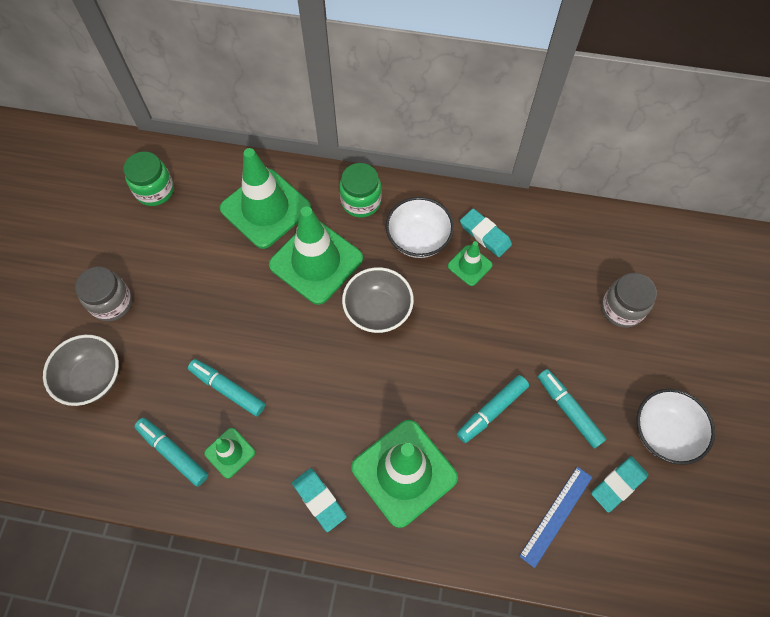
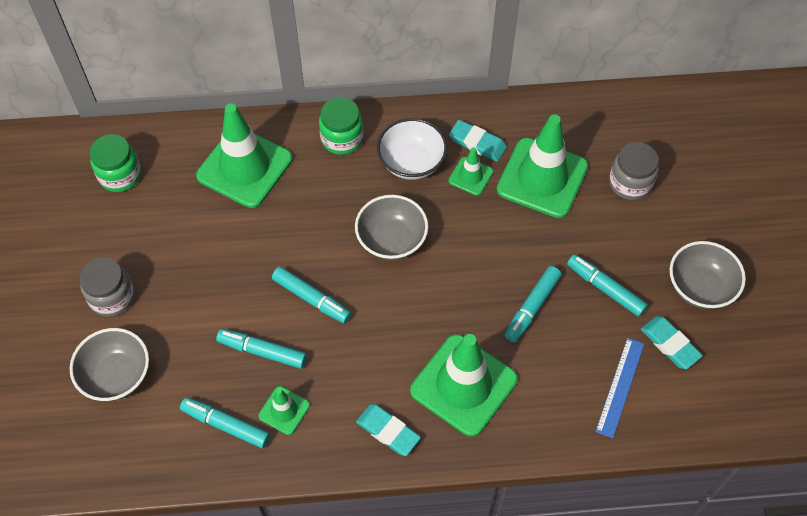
camera: 15 degrees left, 5 degrees down
(287, 349) = (311, 299): none -> turquoise marker
(316, 262) = (314, 208): green traffic cone -> green traffic cone (542, 178)
(618, 484) = (670, 344): turquoise eraser -> turquoise eraser turned 75 degrees counterclockwise
(664, 432) = (700, 287): white bowl -> grey bowl

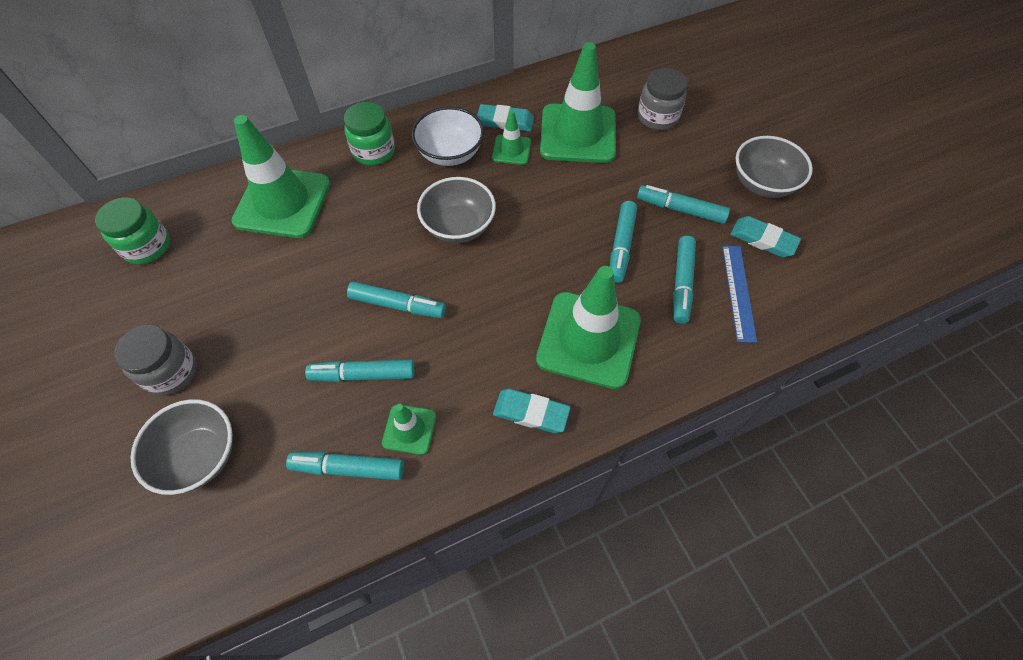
camera: 20 degrees left, 0 degrees up
(571, 361) = (682, 283): none -> turquoise marker

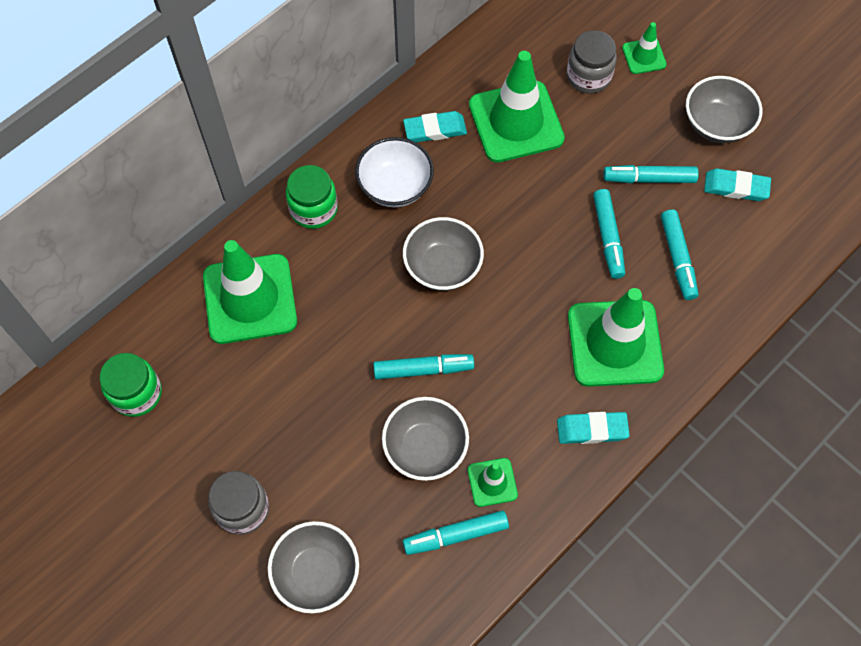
camera: 20 degrees left, 5 degrees up
(363, 375) = (425, 448): turquoise marker -> grey bowl
(511, 150) = (456, 162): green traffic cone -> green traffic cone (644, 56)
(738, 292) = (731, 250): blue ruler -> none

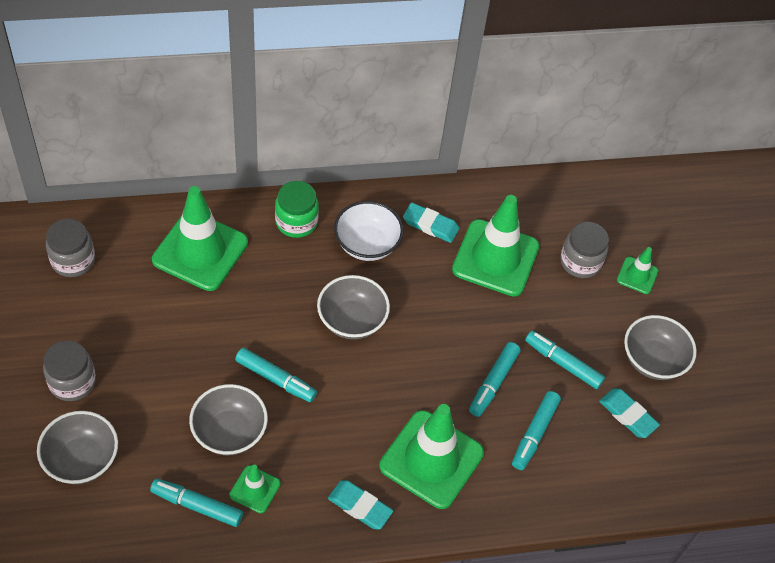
camera: 30 degrees right, 10 degrees down
(136, 393) = (73, 260): green jar -> grey jar

